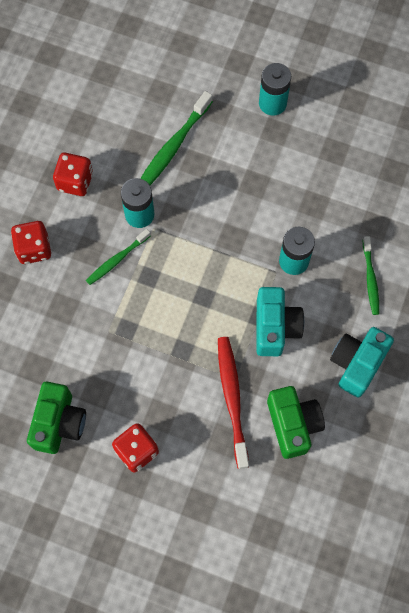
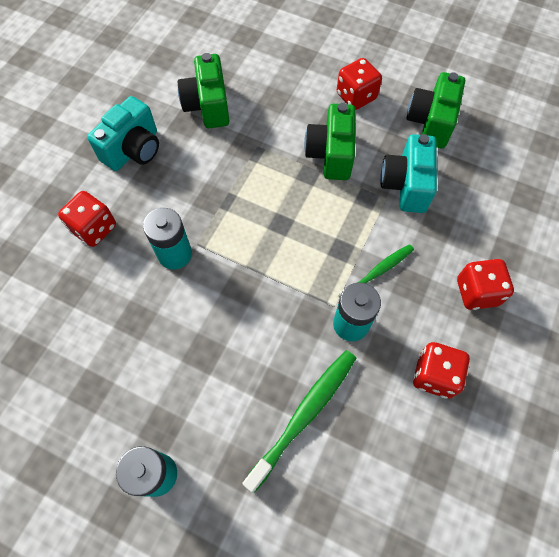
camera: 175 degrees left, 5 degrees down
(161, 375) = (331, 154): none -> green camera
(232, 399) = (262, 130): red toothbrush -> none
(275, 327) = (209, 188): turquoise camera -> turquoise camera (406, 185)
(370, 279) = (94, 228): green toothbrush -> red dice

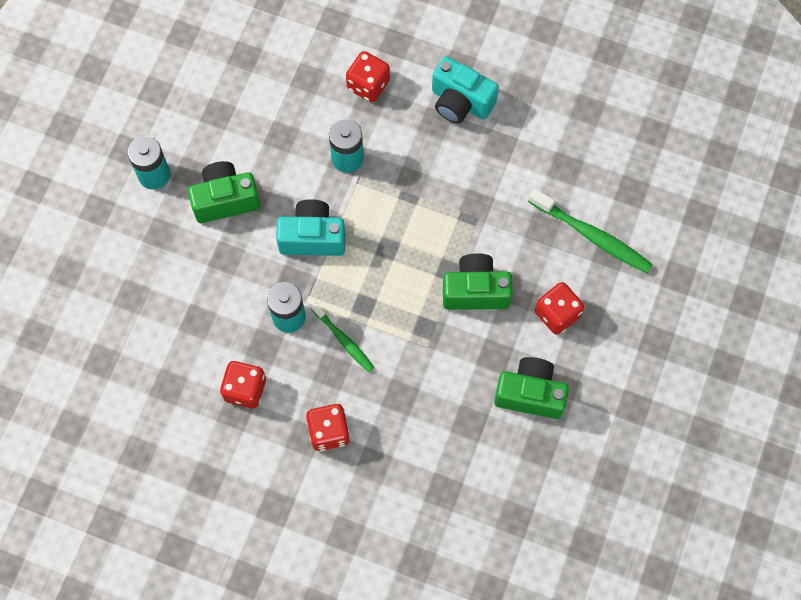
camera: 85 degrees right, 5 degrees up
(208, 106) = (525, 164): green camera -> green camera (225, 200)
(304, 415) = (205, 282): green toothbrush -> green toothbrush (592, 236)
(406, 185) = (445, 367): turquoise camera -> turquoise camera (312, 237)

